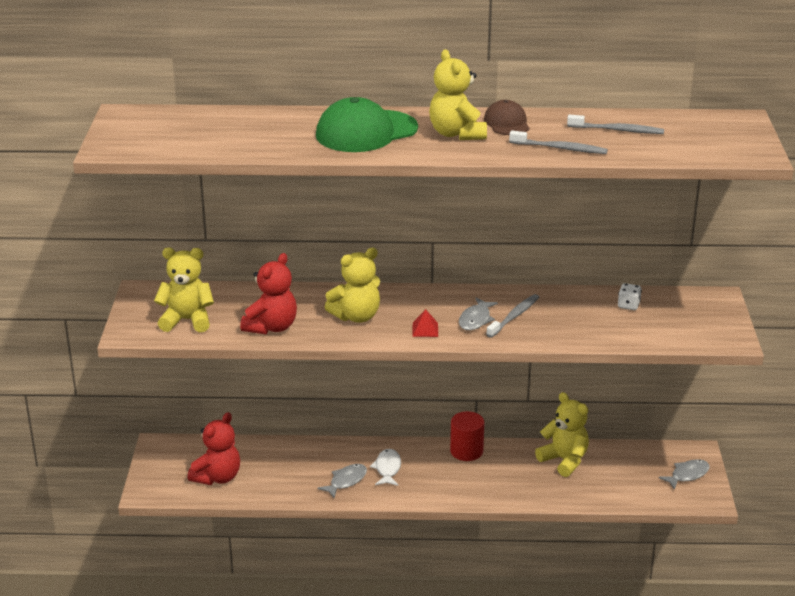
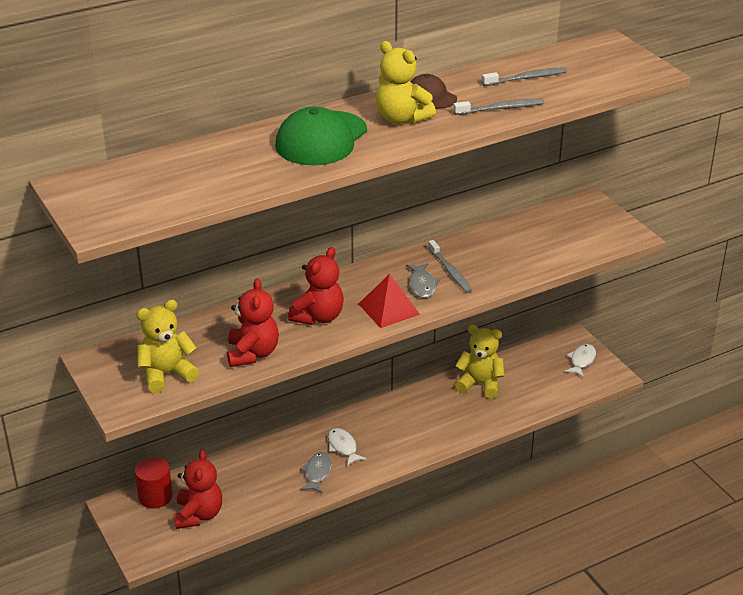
camera: 30 degrees left, 5 degrees up
(356, 316) = (318, 317): yellow teddy bear -> red teddy bear
(425, 329) = (388, 309): red pyramid -> red pyramid, size x1.84
(466, 451) = (396, 406): red cylinder -> red cylinder (155, 496)
(514, 316) = (450, 271): grey toothbrush -> grey toothbrush turned 150 degrees clockwise
(628, 305) = (529, 231): white dice -> none
(687, 475) = (582, 361): grey fish -> white fish

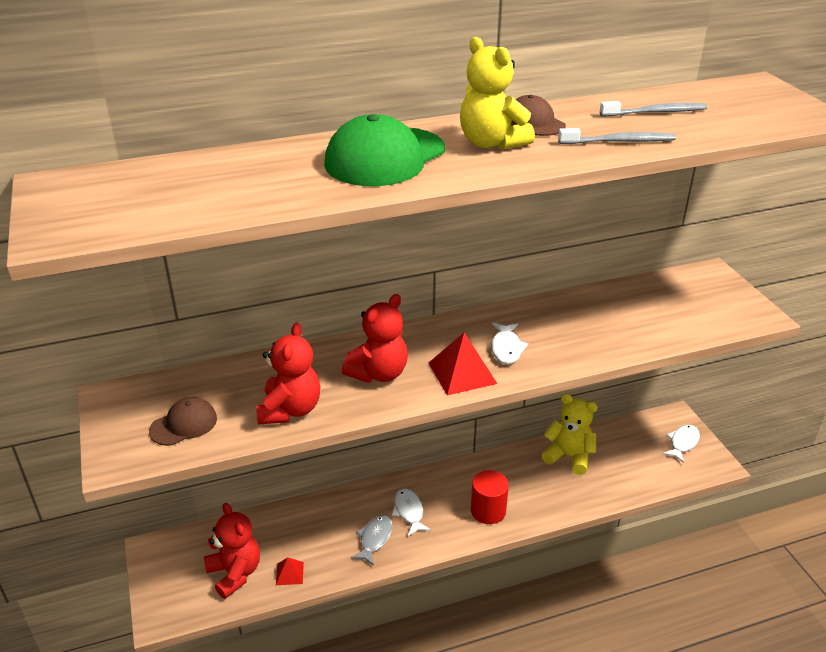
camera: 10 degrees right, 0 degrees up
(155, 496) = (197, 544): red cylinder -> red cylinder (488, 511)
(167, 374) = (184, 424): yellow teddy bear -> brown cap
(198, 515) = (235, 573): red teddy bear -> red teddy bear turned 45 degrees counterclockwise
(248, 509) = (289, 573): none -> red pyramid
(422, 285) = (506, 348): grey fish -> white fish
(450, 271) = (542, 336): grey toothbrush -> none

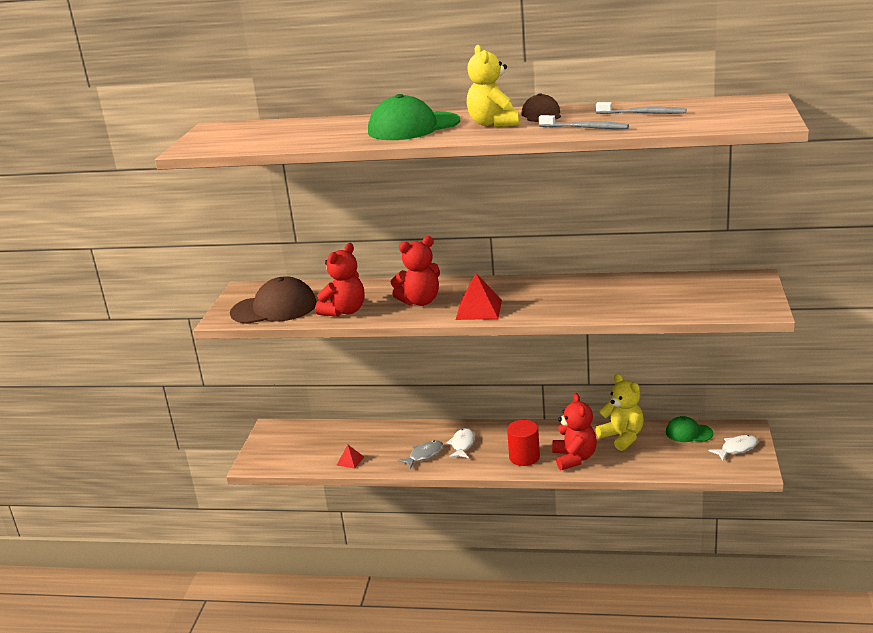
camera: 30 degrees right, 10 degrees down
(184, 424) = (274, 308): brown cap -> brown cap, size x1.80
(235, 573) = (314, 452): red teddy bear -> red teddy bear (574, 458)
(506, 348) = (526, 301): white fish -> none
(627, 434) = (688, 433): none -> green cap

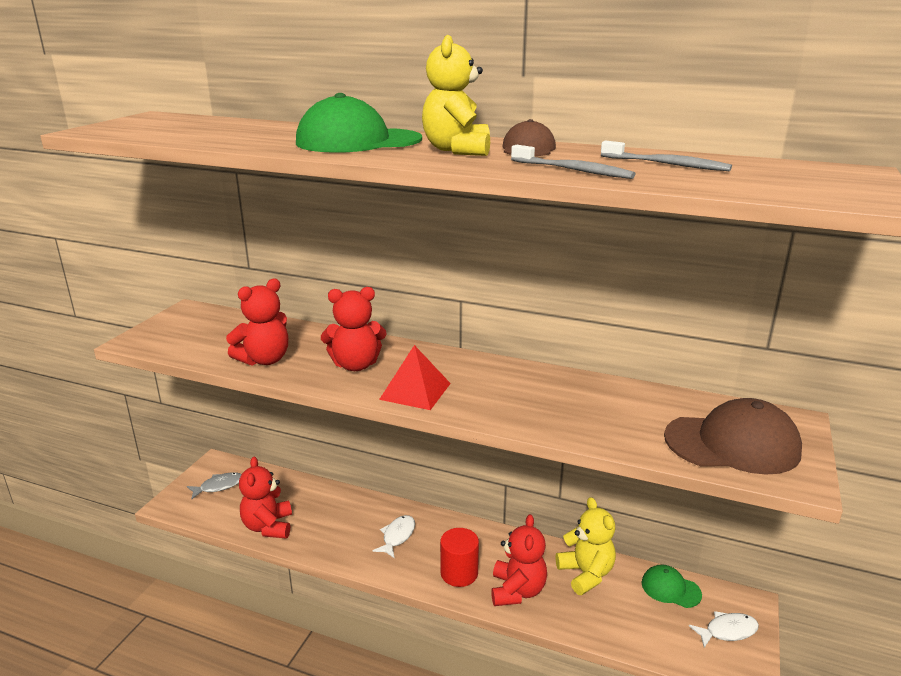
camera: 10 degrees right, 0 degrees up
(274, 308) = (196, 340): brown cap -> brown cap (732, 444)
(350, 461) = (268, 526): red pyramid -> red teddy bear
(424, 455) = (349, 540): grey fish -> grey fish (219, 486)

